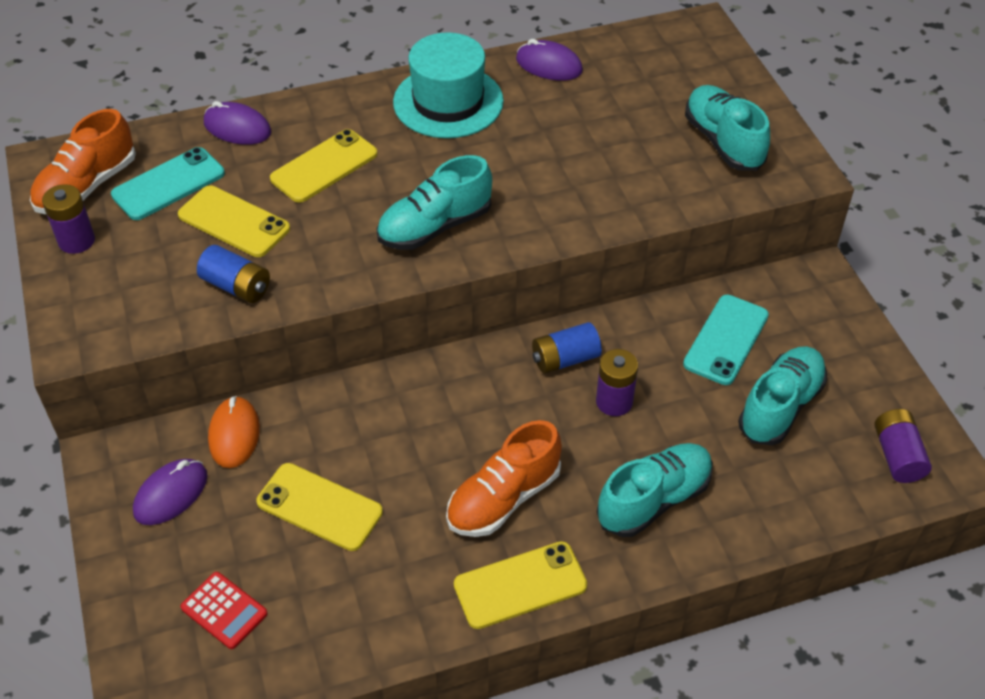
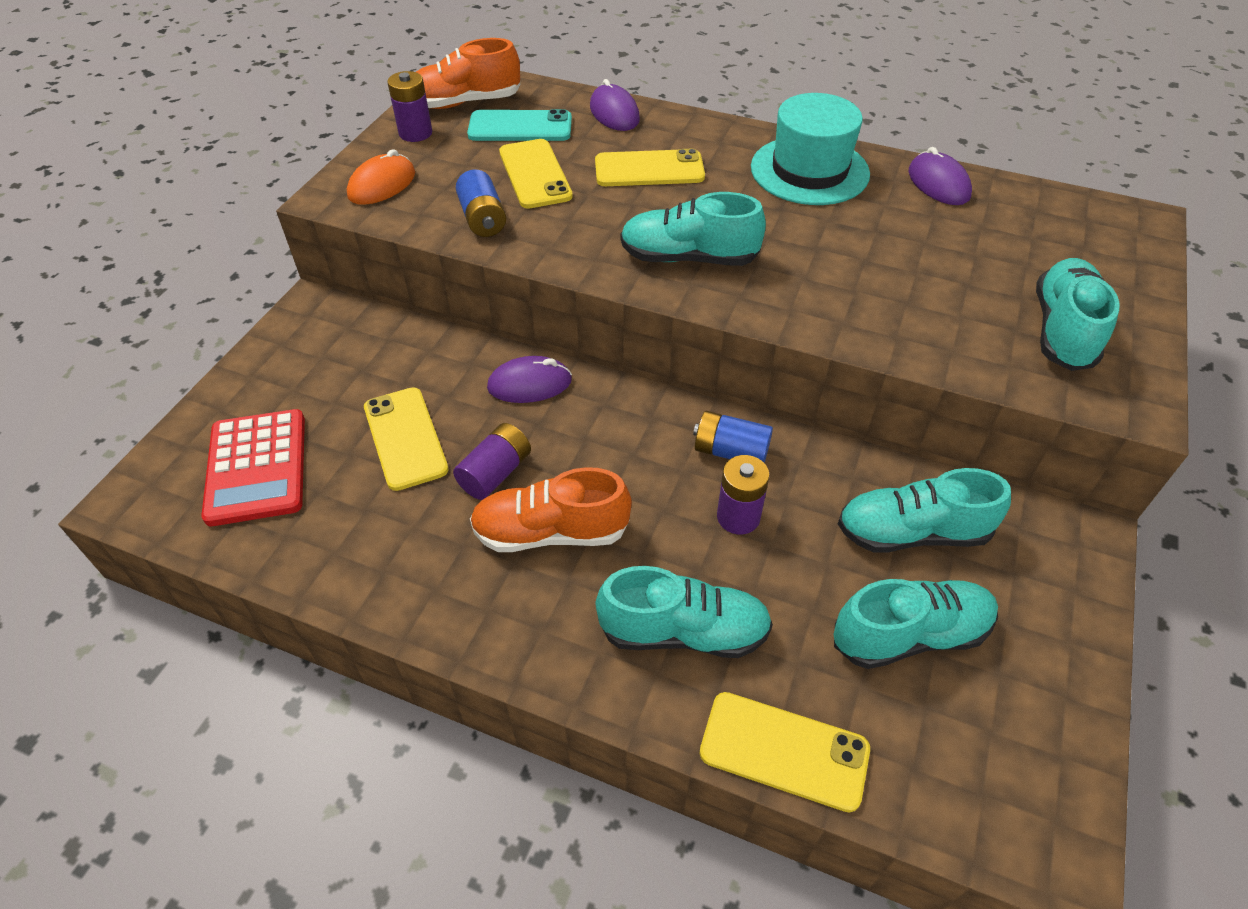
camera: 40 degrees right, 0 degrees up
(171, 494) = (321, 359): purple mouse -> purple mouse (529, 384)
(224, 611) = (256, 467): red calculator -> red calculator, size x1.75
(234, 435) = (408, 345): orange mouse -> orange mouse (382, 185)
(520, 585) = (483, 617): yellow phone -> yellow phone (784, 751)
(726, 340) = (912, 533): turquoise phone -> turquoise shoe
(897, 456) = (1005, 783): purple battery -> purple battery (495, 473)

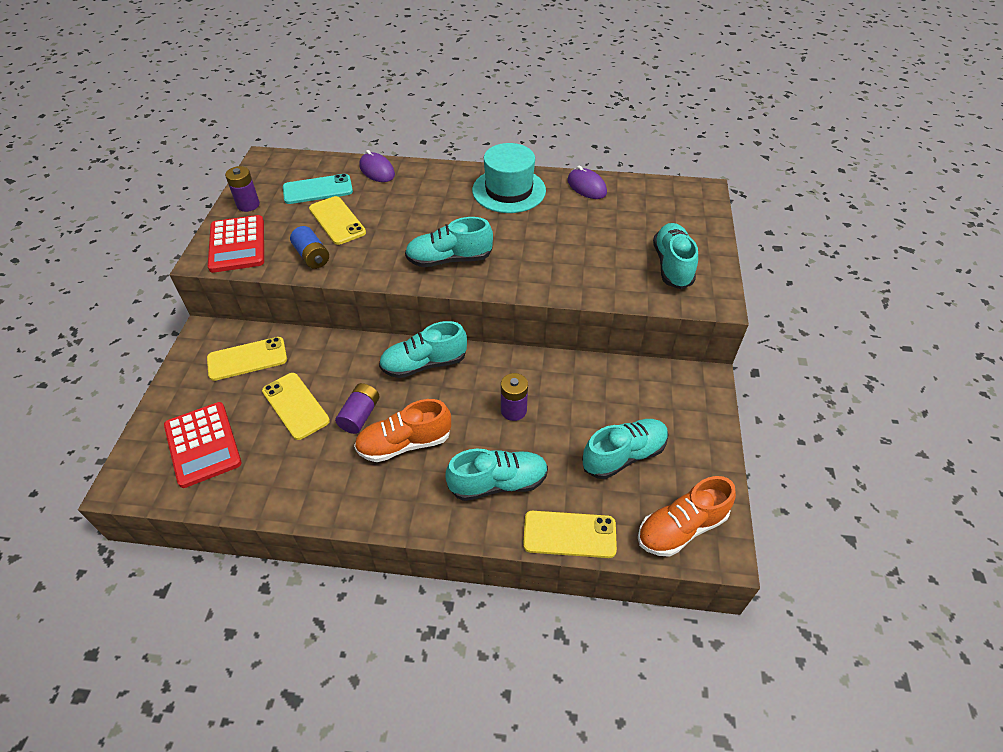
camera: 15 degrees left, 0 degrees up
(382, 185) = (237, 245): orange mouse -> red calculator
(465, 103) = (275, 178): orange shoe -> orange shoe (681, 528)
(529, 384) = (365, 356): purple mouse -> none
(649, 169) = (410, 205): yellow phone -> yellow phone (247, 359)
(731, 451) = (500, 372): blue battery -> none
(912, 533) = (613, 398): turquoise shoe -> turquoise shoe (424, 364)

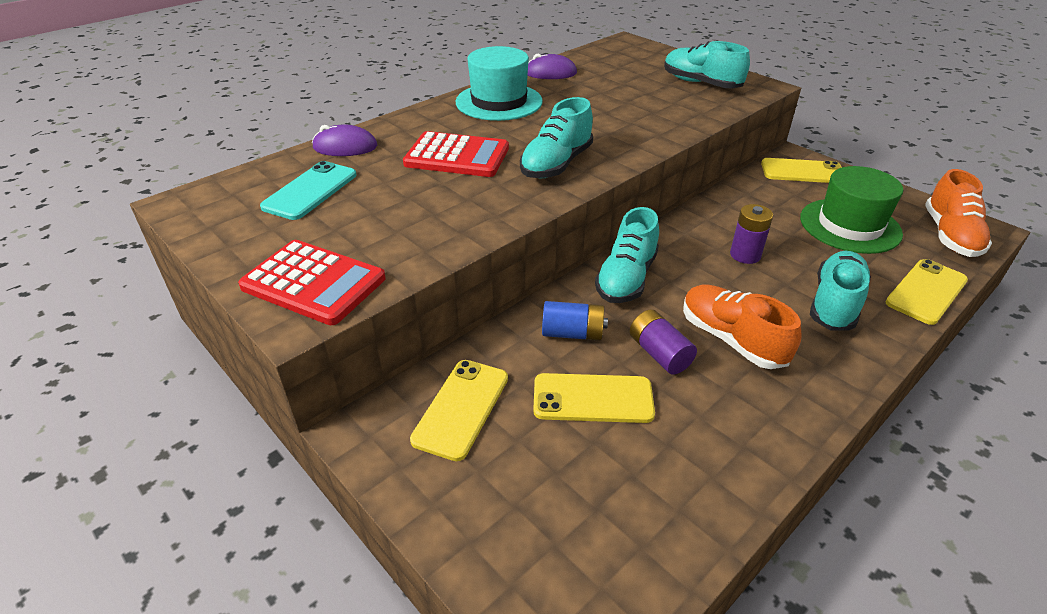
camera: 50 degrees left, 10 degrees down
(202, 444) = (577, 520): red calculator -> red calculator (457, 156)
(248, 205) = (247, 246): purple battery -> none
(312, 256) = (427, 238): blue battery -> blue battery (572, 333)
(337, 221) = (389, 199): yellow phone -> yellow phone (802, 172)
(404, 443) = (731, 339): orange shoe -> orange shoe turned 120 degrees clockwise
(623, 455) = (850, 226): turquoise shoe -> green hat

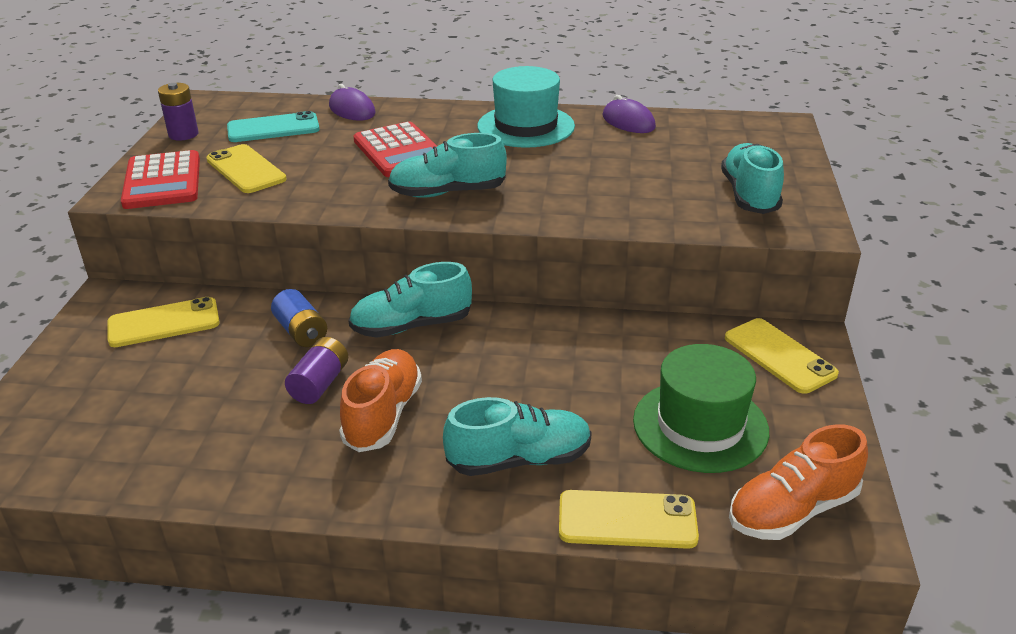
camera: 50 degrees right, 5 degrees down
(593, 398) = (228, 374): yellow phone -> yellow phone (246, 169)
(745, 255) = (539, 375): purple battery -> purple battery (183, 134)

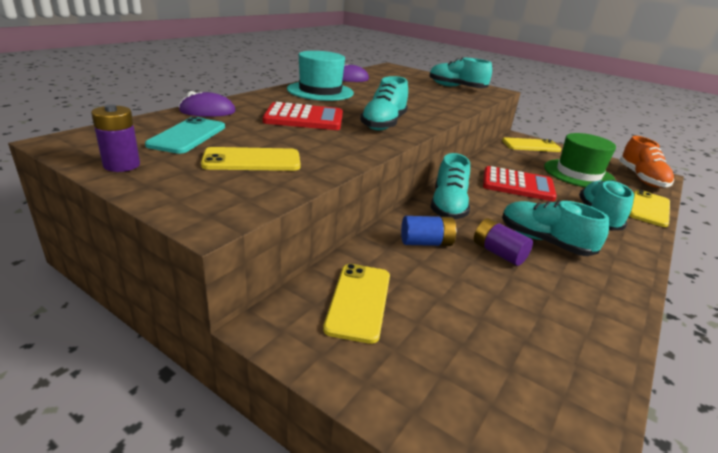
camera: 65 degrees left, 5 degrees down
(162, 181) = (216, 194): red calculator -> red calculator (517, 185)
(383, 415) = (544, 241): orange shoe -> turquoise shoe

